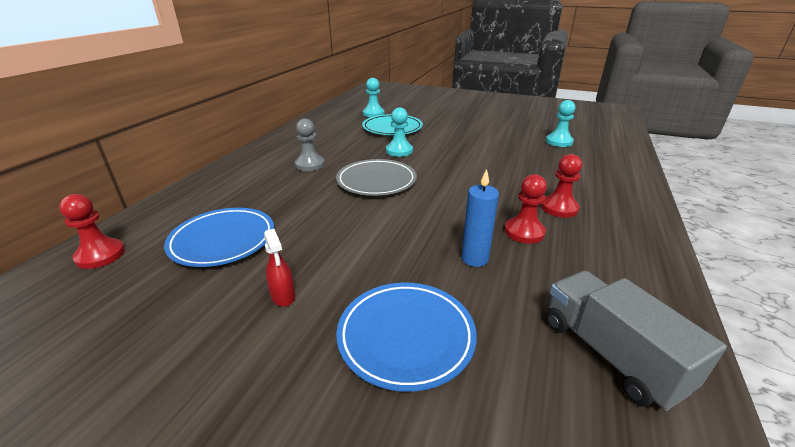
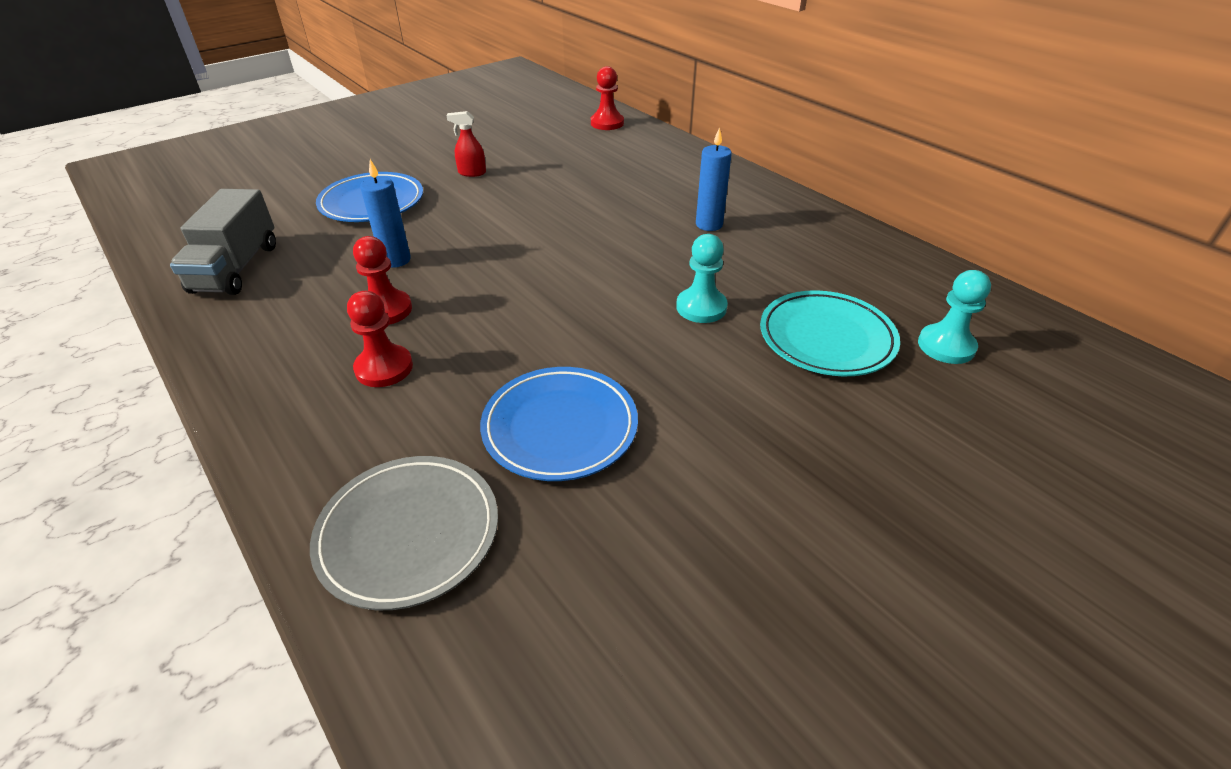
camera: 120 degrees right, 10 degrees up
(223, 240) = (576, 161): blue plate -> blue plate (560, 427)
(310, 165) = (709, 224): grey pawn -> blue candle
(376, 181) = (612, 257): grey plate -> grey plate (409, 534)
(559, 142) = (571, 564): turquoise pawn -> none
(610, 354) = (236, 268): grey truck -> grey truck turned 90 degrees clockwise

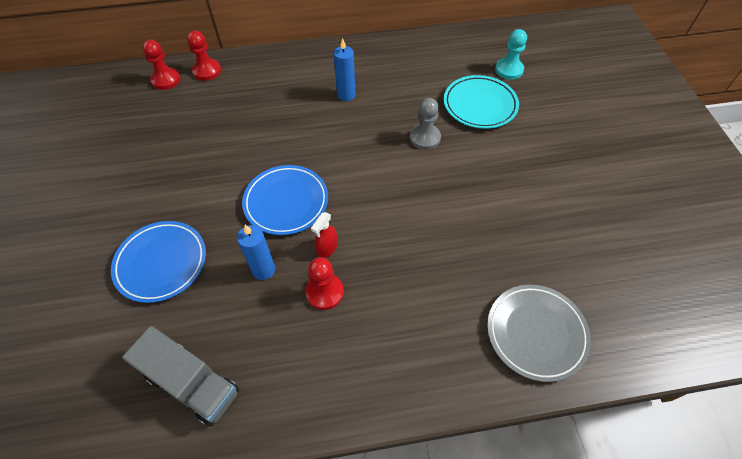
camera: 60 degrees left, 15 degrees up
(384, 368) = (389, 310): red pawn -> red pawn (207, 71)
(472, 173) = (170, 185): red spray bottle -> red spray bottle (327, 248)
(560, 427) = (489, 240): blue plate -> blue plate (286, 202)
(701, 307) = (425, 138): turquoise pawn -> grey pawn

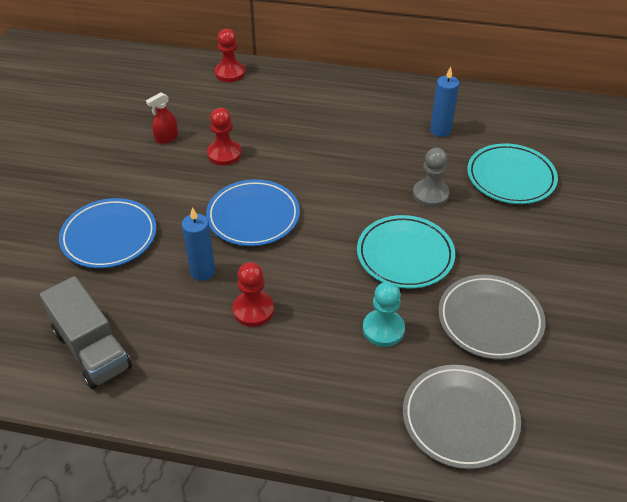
camera: 20 degrees right, 10 degrees down
(166, 80) = (186, 72): red pawn -> red pawn (224, 154)
(327, 248) = (274, 271): red spray bottle -> red spray bottle (166, 138)
(346, 95) = (364, 130): blue candle -> blue candle (440, 130)
(428, 199) = (405, 255): none -> turquoise plate
(509, 70) = (564, 150): turquoise pawn -> turquoise pawn (383, 329)
(519, 236) = (490, 320): none -> grey plate

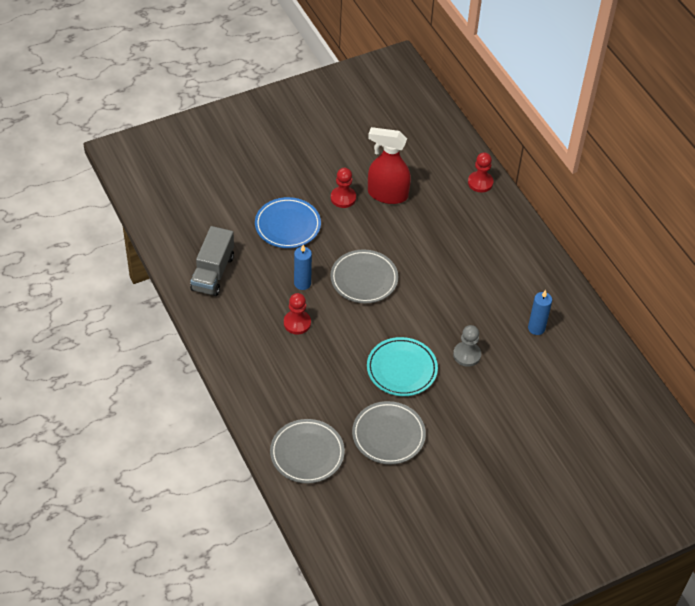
camera: 50 degrees right, 5 degrees up
(166, 138) = (387, 194): red spray bottle -> red spray bottle, size x2.18
(224, 154) = (401, 231): red pawn -> red pawn (343, 198)
(253, 216) = (364, 279): blue plate -> grey plate
(383, 329) = (336, 389): turquoise pawn -> none
(510, 177) = (525, 389): turquoise plate -> none

